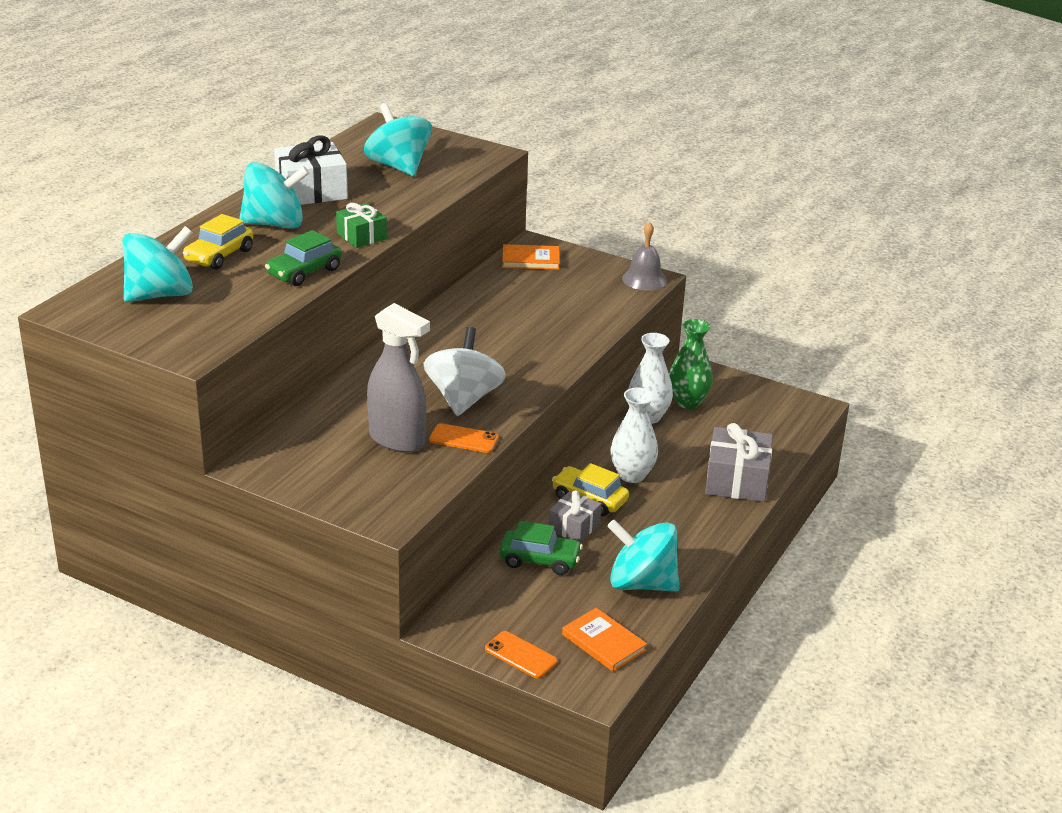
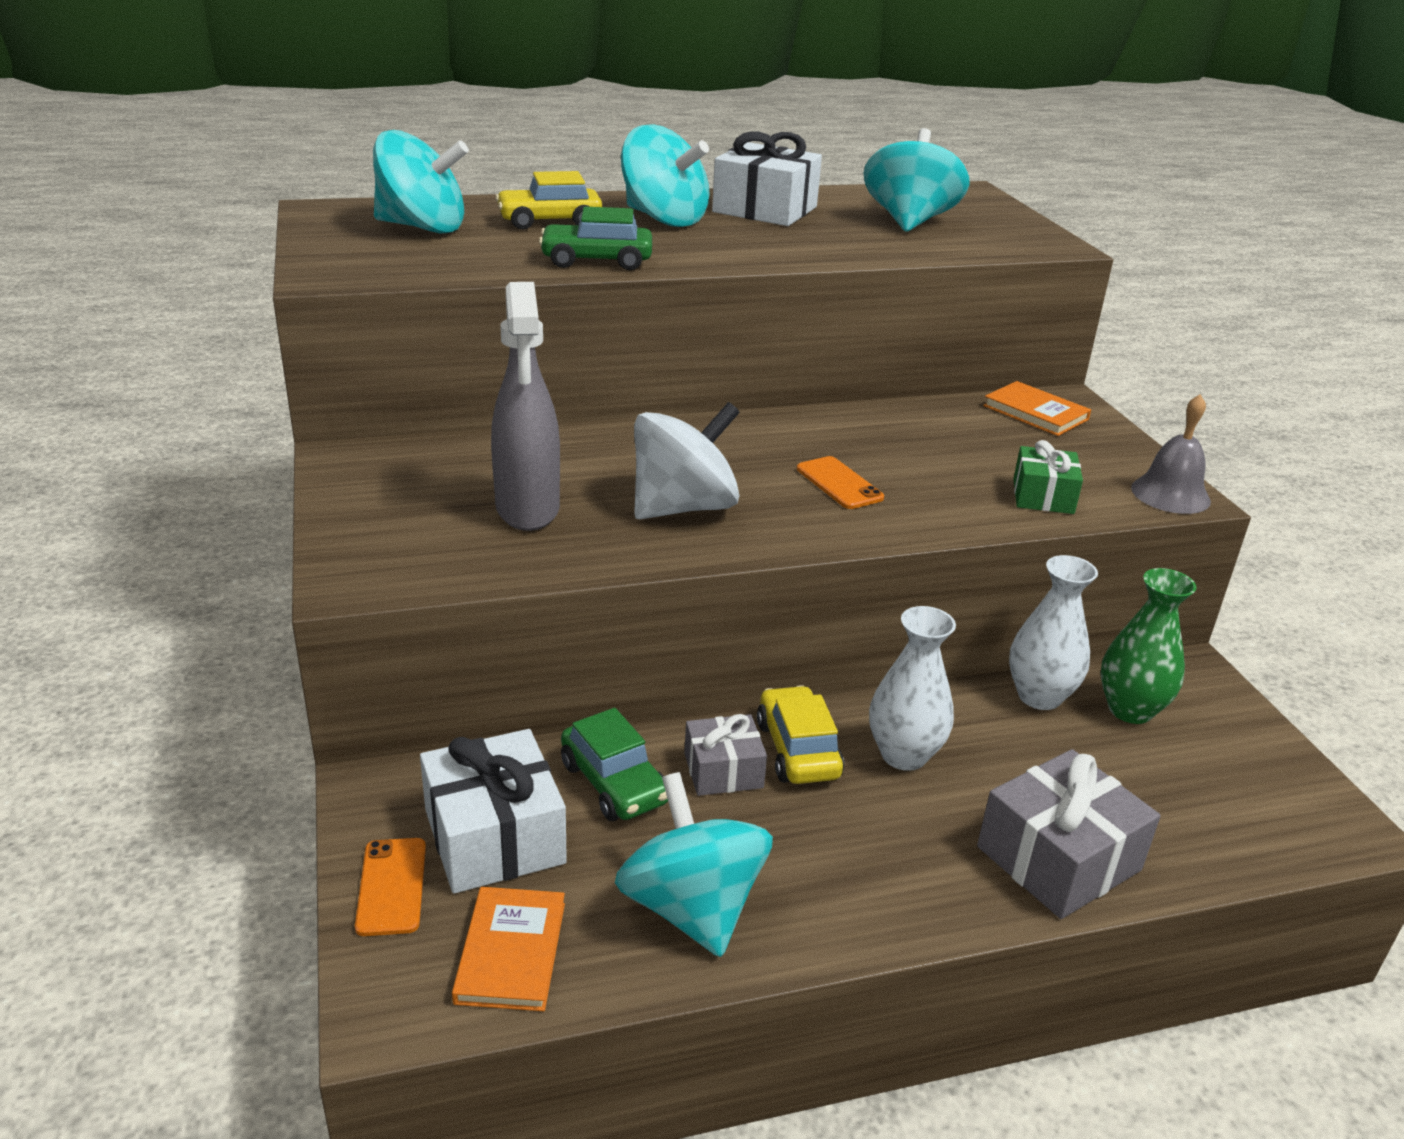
camera: 45 degrees right, 0 degrees up
(361, 236) = (730, 256): green gift -> green gift (1043, 496)
(464, 439) = (600, 547): orange phone -> orange phone (839, 483)
(528, 611) = (494, 836): none -> white gift

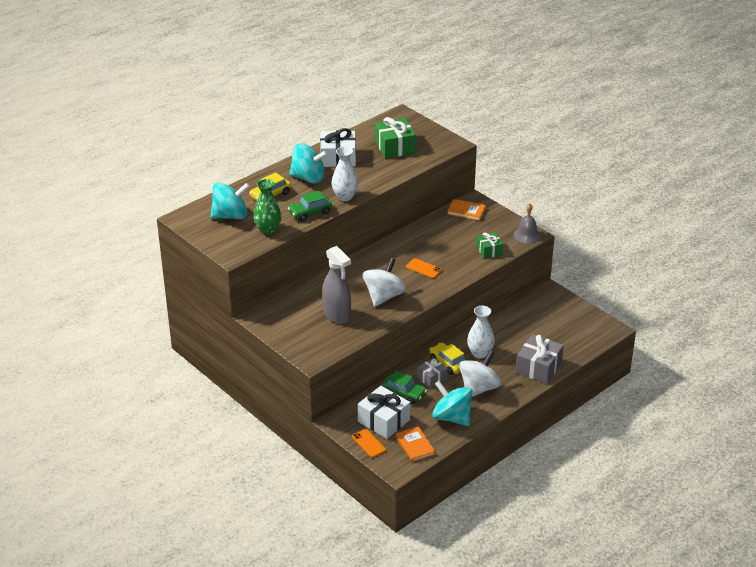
camera: 25 degrees left, 5 degrees up
(835, 851) = (479, 388): none -> white spinning top
(909, 222) = (395, 147): turquoise spinning top -> green gift
(1039, 696) = (508, 318): white vase -> white vase (345, 197)
(1130, 710) = (537, 313): green vase -> green vase (268, 230)

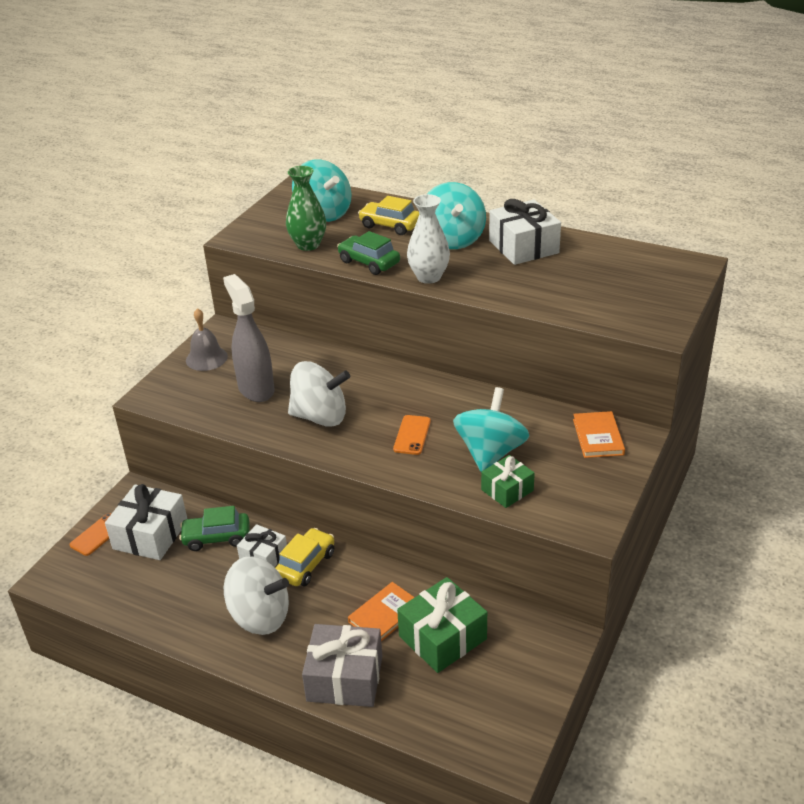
camera: 70 degrees right, 0 degrees up
(337, 315) = (256, 389): grey spray bottle -> grey spray bottle turned 120 degrees clockwise
(395, 147) = (597, 282): green gift -> green gift (442, 637)
(404, 393) = (216, 537): green car -> green car turned 75 degrees clockwise
(415, 446) = (104, 582): orange book -> orange book (385, 615)
(432, 378) = (263, 556): grey gift -> white gift
(452, 417) = (179, 604): turquoise spinning top -> turquoise spinning top (490, 453)
(480, 353) = (347, 593): white vase -> none
(527, 235) = (585, 523): grey bell -> grey bell (206, 358)

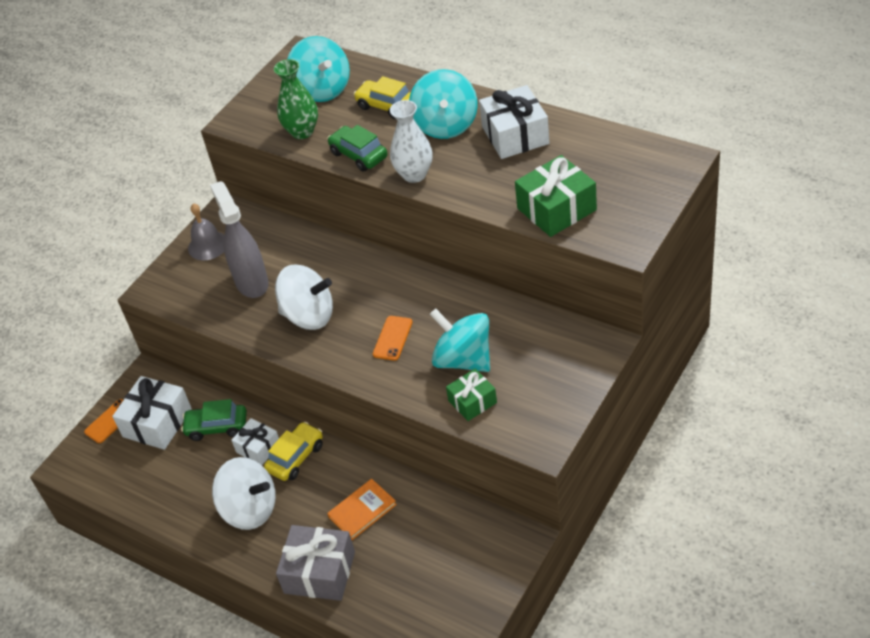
camera: 10 degrees right, 10 degrees up
(442, 637) = (411, 535): green gift -> green gift (556, 209)
(490, 453) = (463, 359): turquoise spinning top -> turquoise spinning top turned 75 degrees counterclockwise
(598, 437) = (569, 343): orange book -> none

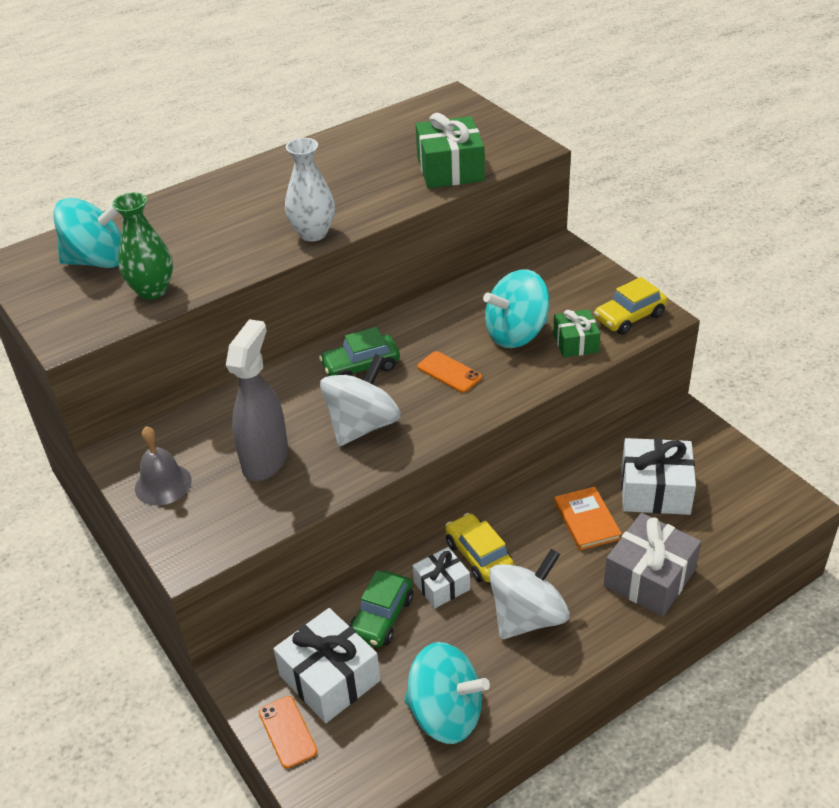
camera: 70 degrees left, 5 degrees down
(251, 282) = (265, 459): grey spray bottle -> grey spray bottle turned 105 degrees clockwise
(358, 155) = (240, 261): green car -> green car (361, 366)
(386, 106) = (183, 226): yellow car -> yellow car (629, 317)
(446, 125) = (260, 198): turquoise spinning top -> turquoise spinning top (446, 714)
(515, 135) = (323, 165): white gift -> white gift (655, 490)

